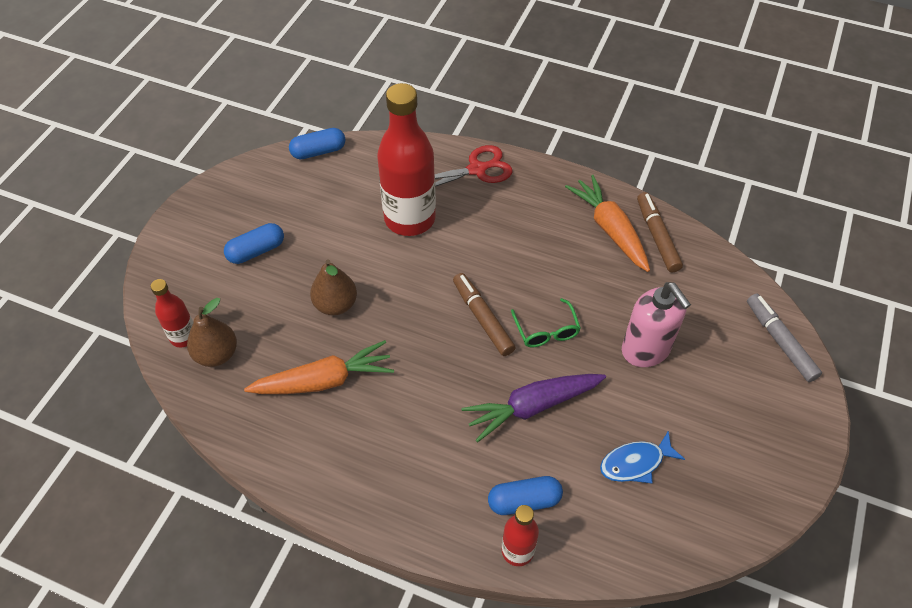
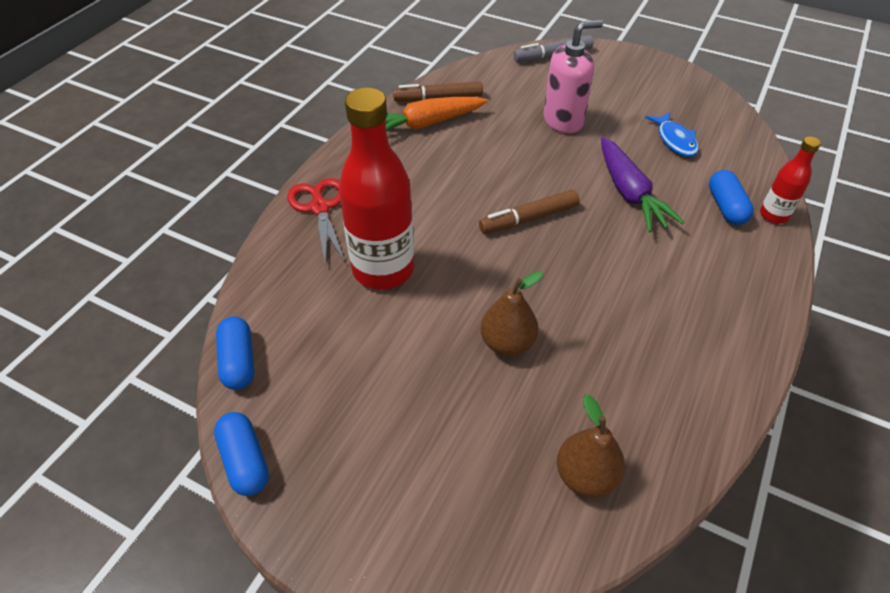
camera: 85 degrees left, 5 degrees down
(183, 336) = (558, 523): red bottle -> none
(256, 251) = (411, 434): blue capsule -> blue capsule (245, 461)
(324, 381) = (616, 354): orange carrot -> none
(546, 331) = (544, 176): green glasses -> none

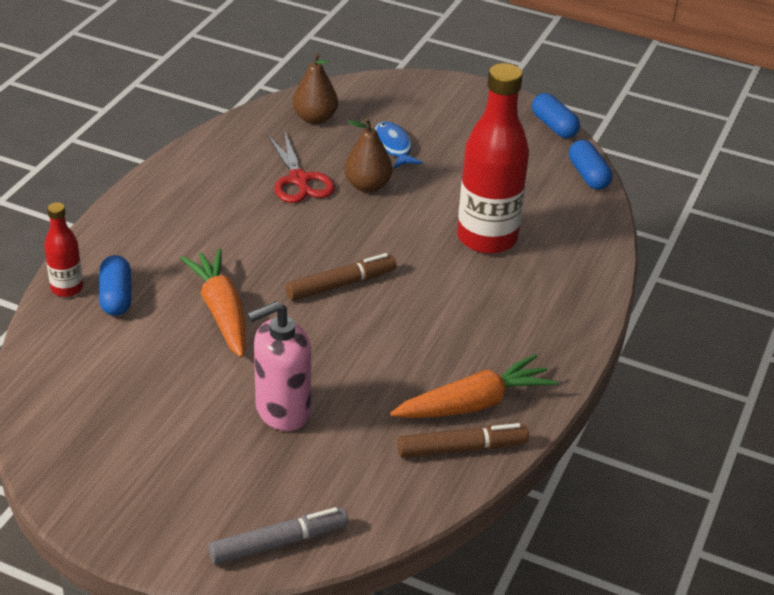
camera: 175 degrees right, 10 degrees down
(320, 208) = (571, 295): red scissors -> red scissors (299, 180)
(629, 193) = (221, 311): purple carrot -> orange carrot
(675, 140) = (137, 381): blue fish -> blue fish (393, 147)

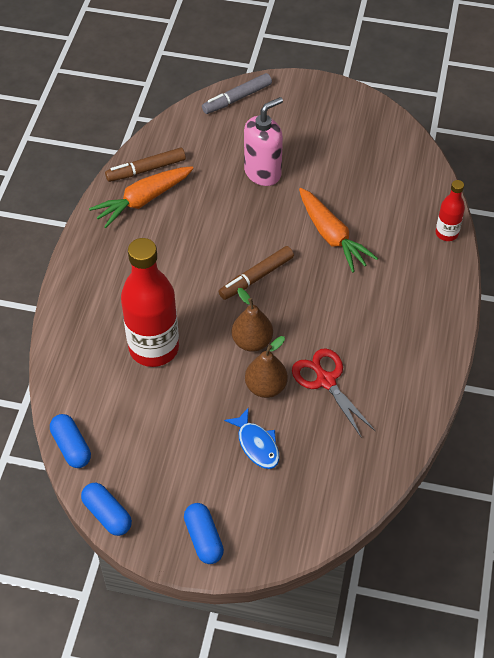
camera: 170 degrees right, 15 degrees up
(116, 297) = (409, 233): blue capsule -> blue capsule (204, 538)
(315, 118) = (341, 468): brown pear -> brown pear (252, 341)

